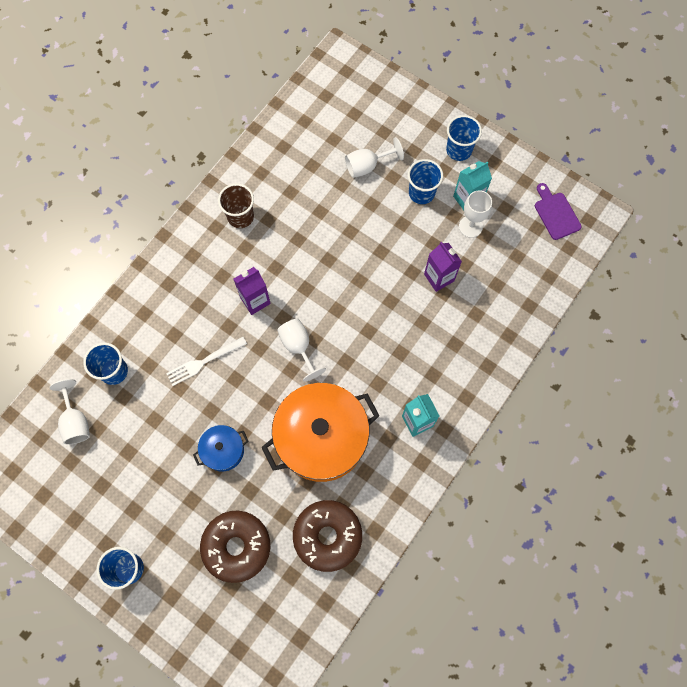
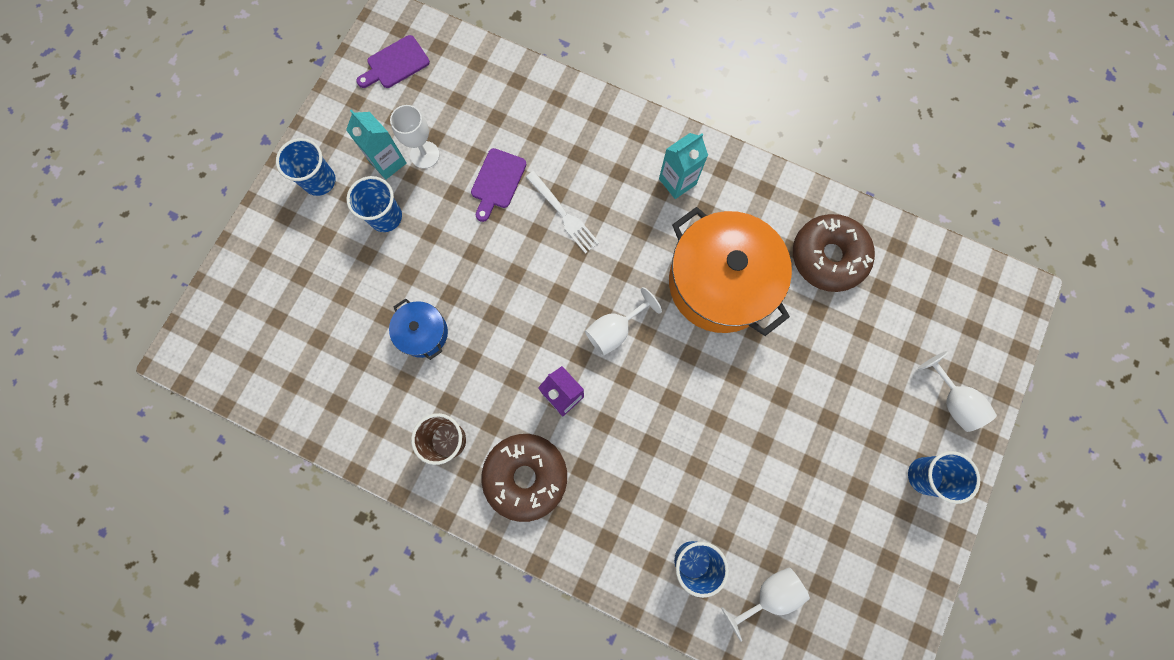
camera: 100 degrees left, 5 degrees up
(204, 362) = (656, 443): white fork -> white fork (563, 214)
(223, 450) = (761, 394): blue pot -> blue pot (423, 333)
(236, 546) = (866, 354): brown donut -> brown donut (526, 476)
(367, 166) = (354, 289): white goblet -> white goblet (952, 401)
(439, 277) = (497, 181): purple carton -> purple cutting board

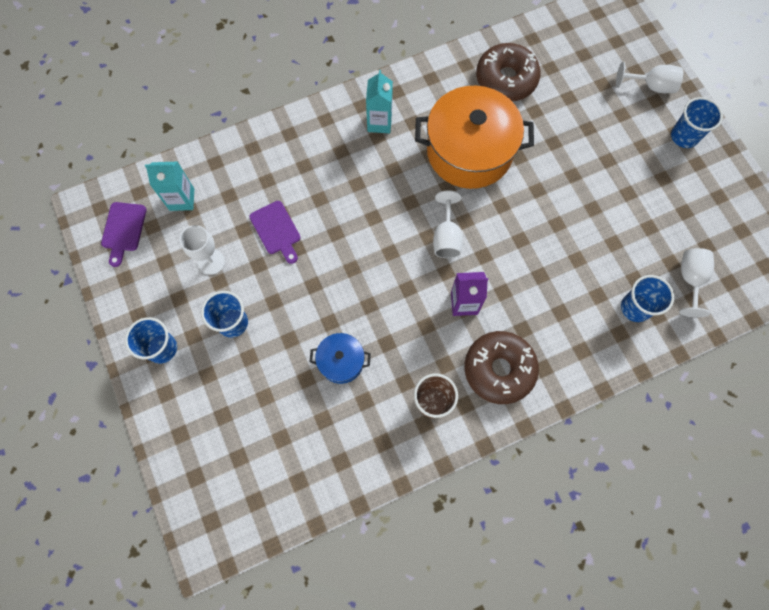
camera: 50 degrees left, 5 degrees down
(388, 162) = (193, 290): turquoise carton -> turquoise carton (182, 199)
(563, 214) = (338, 207): white fork -> none

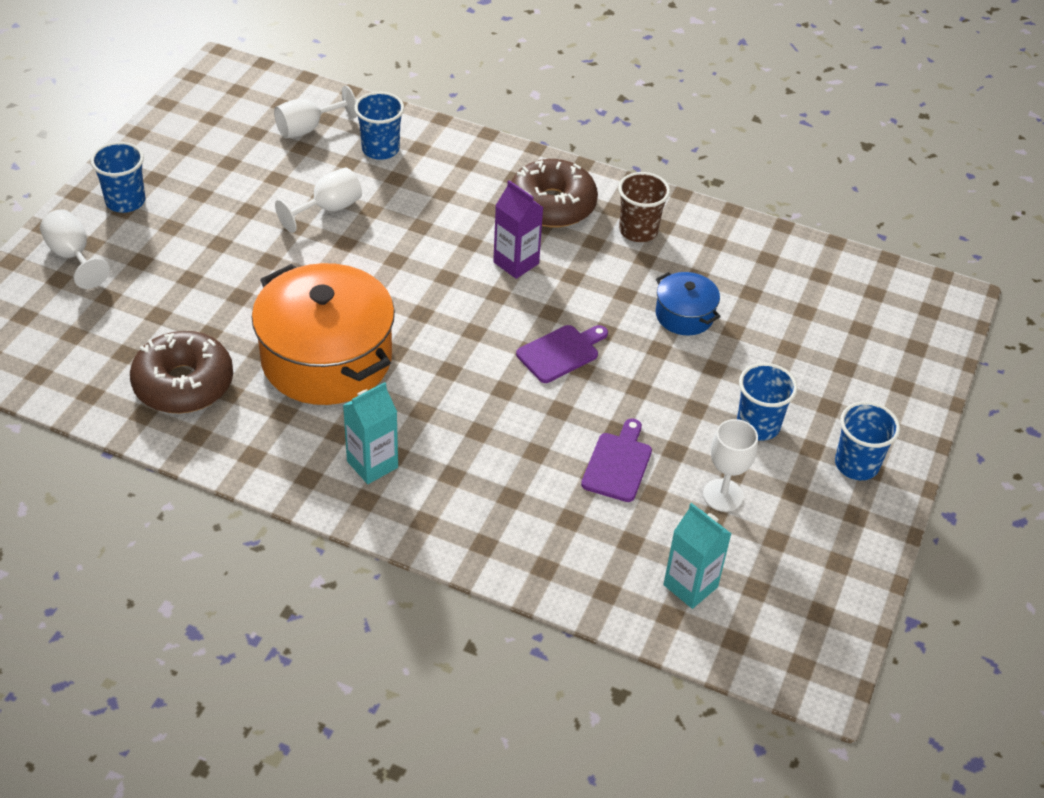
camera: 135 degrees left, 25 degrees down
(123, 230) = (794, 614): purple cutting board -> purple cutting board (561, 353)
(446, 237) = (458, 316): white goblet -> white goblet (328, 209)

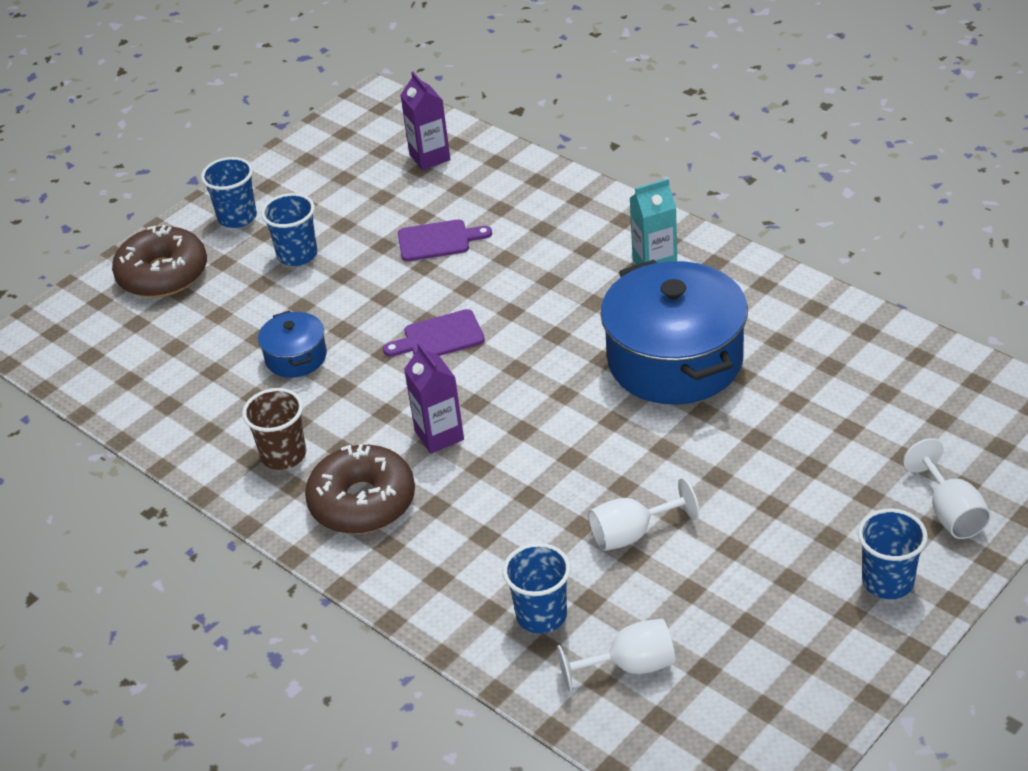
camera: 155 degrees left, 5 degrees down
(183, 384) = (824, 354): brown donut -> brown donut (163, 274)
(327, 359) = (675, 360): orange pot -> blue pot
(618, 464) = (438, 241): purple cutting board -> purple cutting board turned 135 degrees counterclockwise
(690, 586) = (429, 157): turquoise carton -> purple carton
(723, 495) = (364, 209): white goblet -> none

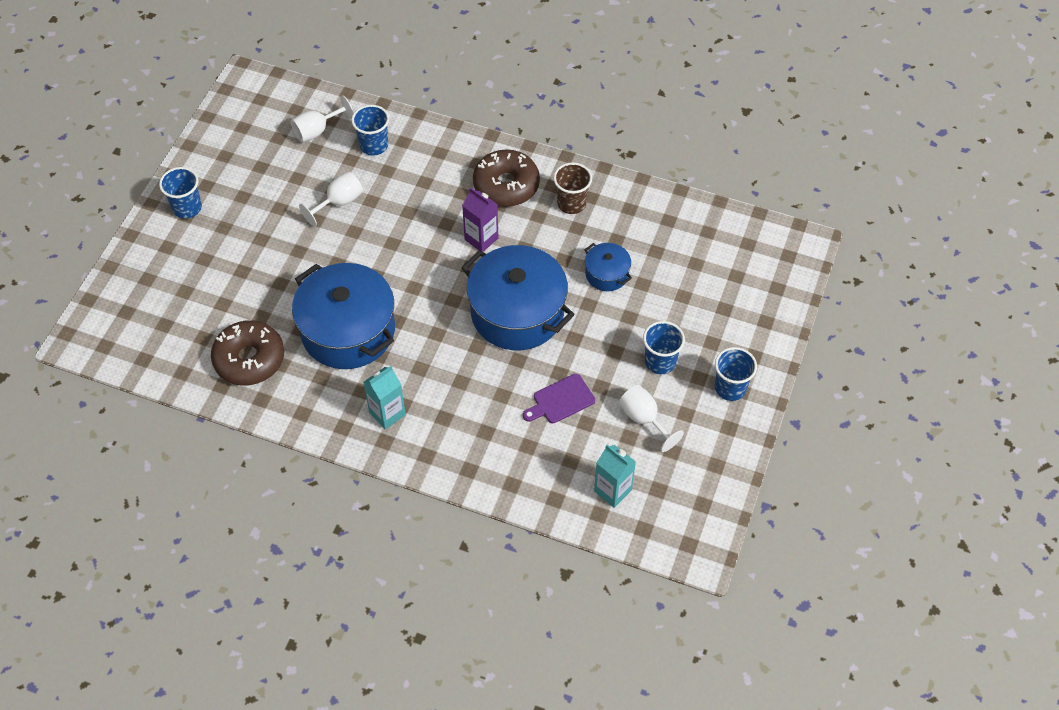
camera: 155 degrees right, 15 degrees up
(163, 274) = (748, 321): brown donut -> brown donut (249, 359)
(429, 157) = (612, 490): purple carton -> turquoise carton
(439, 337) = (517, 313): purple cutting board -> blue pot
(950, 513) = (154, 258): white goblet -> white goblet (644, 419)

